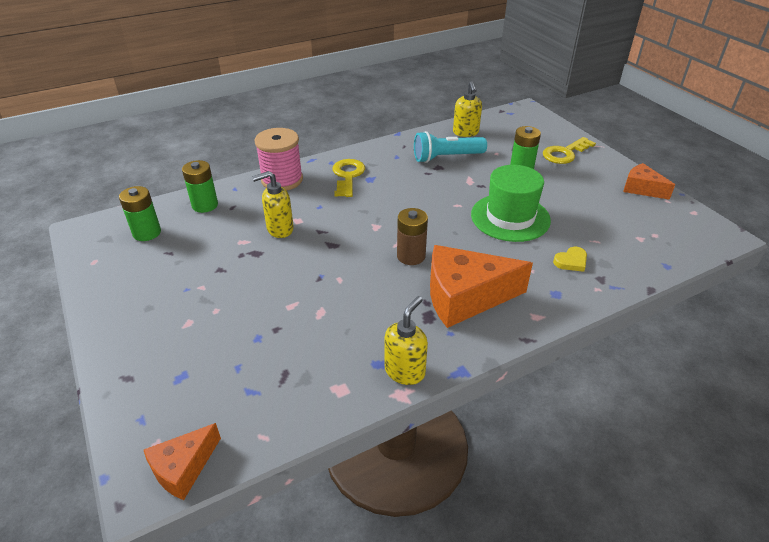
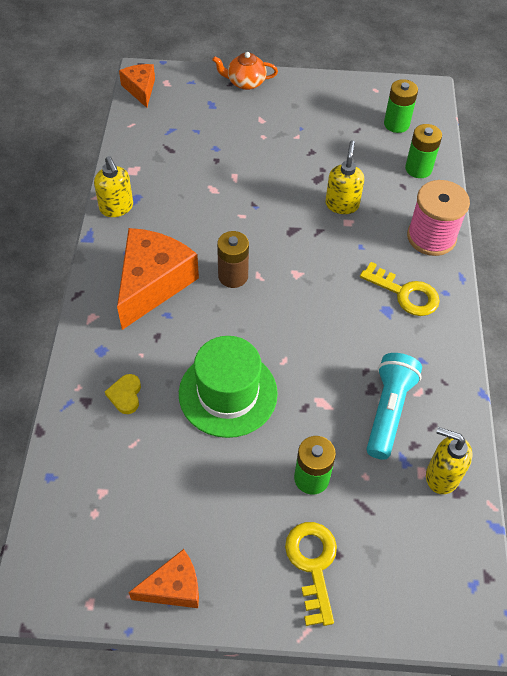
camera: 120 degrees right, 15 degrees up
(121, 365) = (245, 82): none -> orange teapot

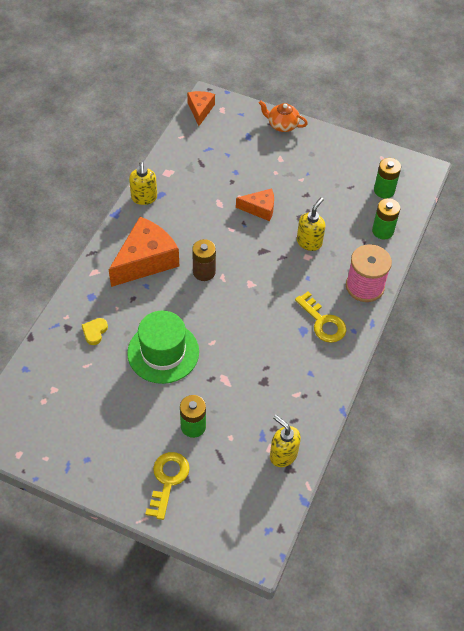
camera: 20 degrees right, 0 degrees up
(173, 587) = (73, 463): orange cheese -> orange cheese (259, 209)
(388, 410) = (268, 399): turquoise flashlight -> none

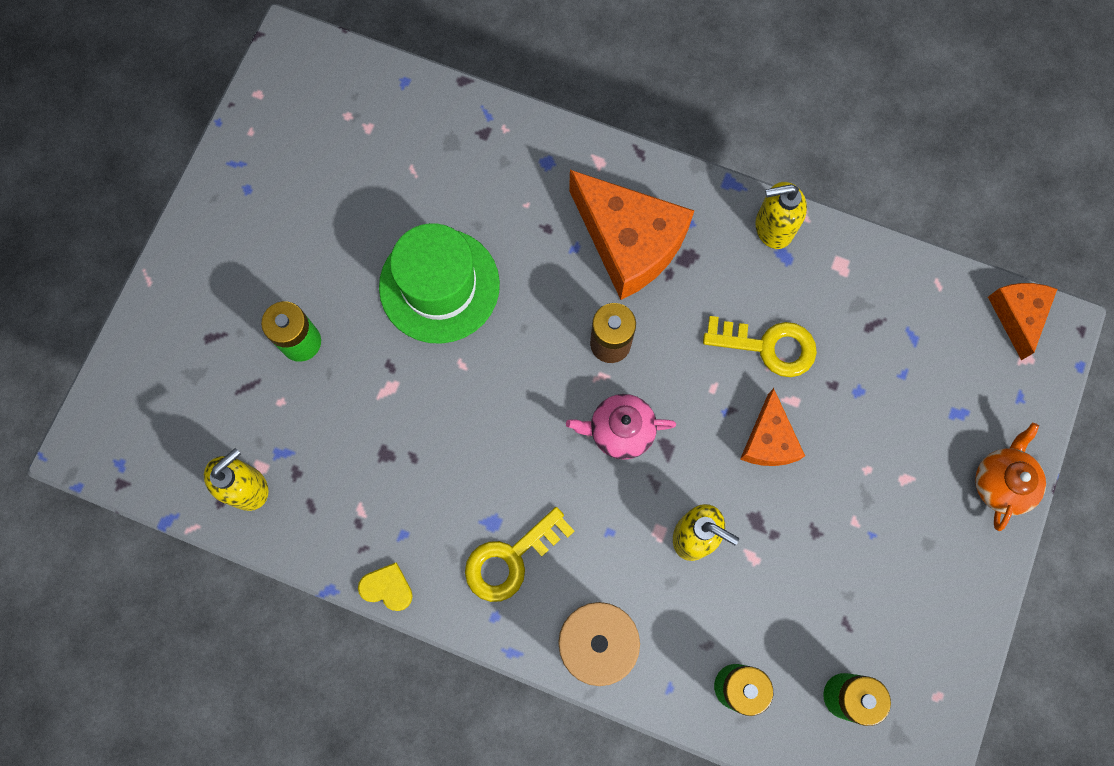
camera: 90 degrees right, 20 degrees up
(94, 332) = (476, 175): yellow heart -> yellow heart (387, 588)
(167, 480) = (208, 309): yellow key -> yellow key (768, 346)
(200, 110) = (1017, 316): orange cheese -> orange cheese turned 90 degrees counterclockwise
(253, 270) = (620, 430): none -> pink teapot

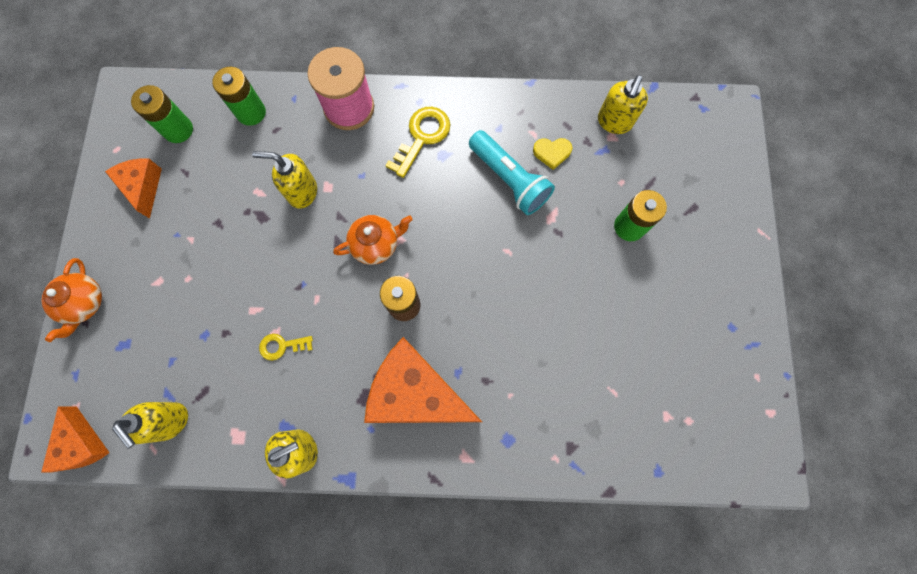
camera: 160 degrees right, 0 degrees up
(387, 588) = (494, 95): yellow heart -> yellow heart (552, 153)
(420, 456) = (509, 180): none -> turquoise flashlight
(439, 285) = (549, 303): green hat -> none
(620, 430) = (376, 244): pink teapot -> orange teapot
(768, 346) = (282, 346): yellow key -> yellow key, size x0.58
(768, 440) = (265, 275): orange cheese -> orange cheese (143, 187)
(914, 306) = (170, 422): none -> yellow soap dispenser

